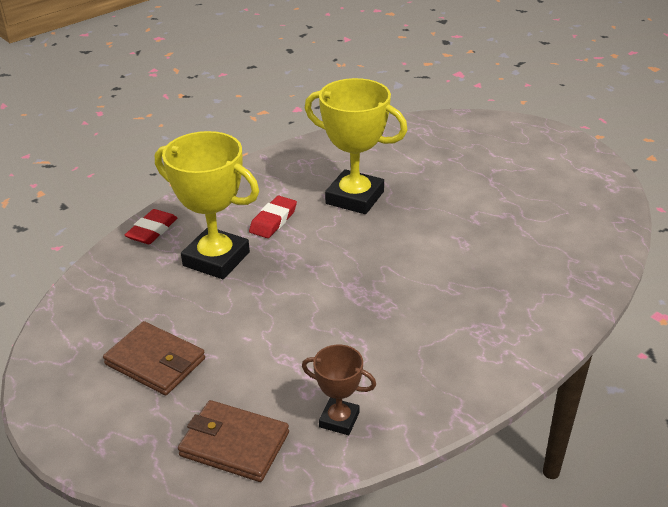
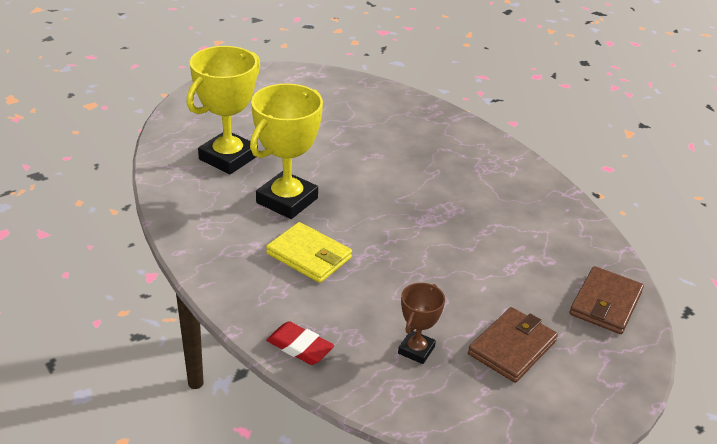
camera: 85 degrees left, 0 degrees up
(216, 259) = (364, 300): yellow trophy -> yellow trophy (228, 158)
(273, 220) = (309, 256): red eraser -> yellow wallet
(339, 419) = (576, 247): brown trophy -> brown trophy (416, 350)

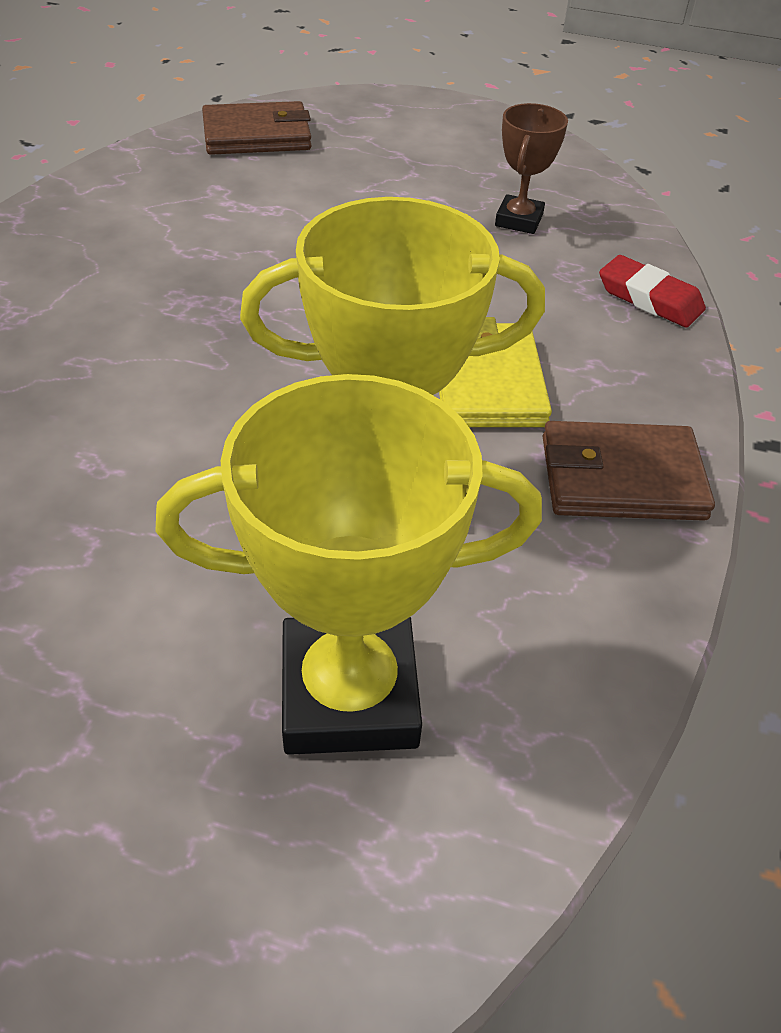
camera: 130 degrees left, 10 degrees up
(300, 347) = (649, 298): red eraser -> red eraser turned 45 degrees counterclockwise
(416, 350) = (519, 220): brown trophy -> brown trophy turned 60 degrees counterclockwise
(512, 347) = (419, 167): brown wallet -> brown wallet (621, 477)

